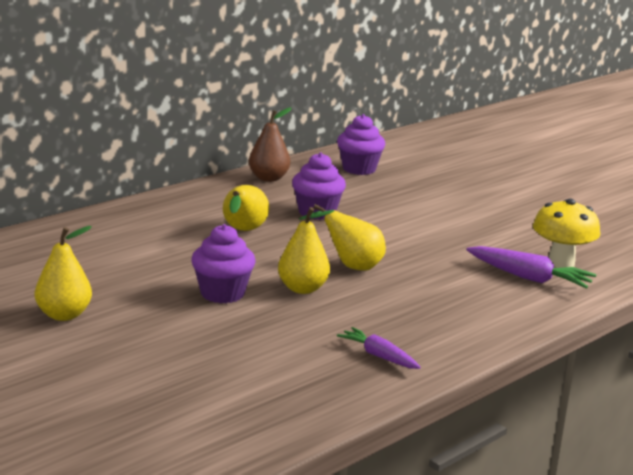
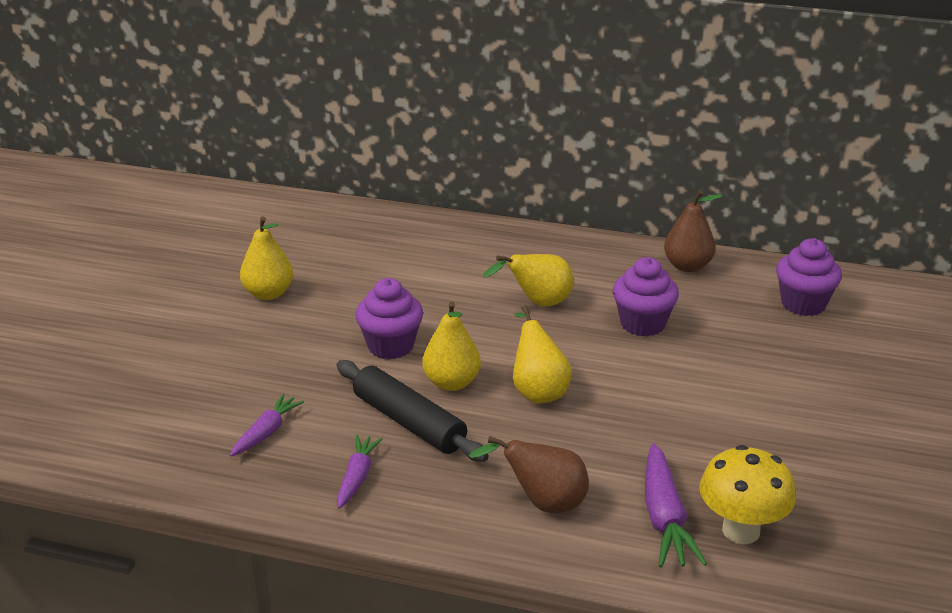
camera: 60 degrees right, 10 degrees up
(276, 373) = (266, 432): none -> purple carrot
(333, 318) = (409, 422): none -> black rolling pin
(478, 305) = (543, 503): none -> brown pear

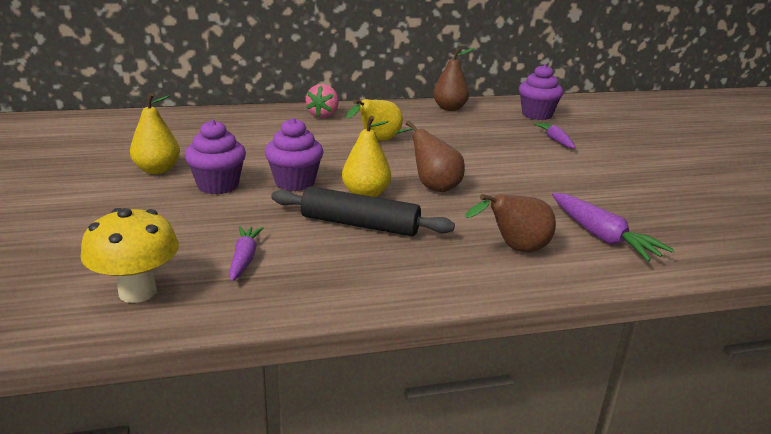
camera: 30 degrees left, 5 degrees down
(357, 477) = (356, 270): purple carrot -> purple carrot (555, 140)
(510, 245) = (323, 115): none -> pink strawberry
(537, 390) = (432, 186): yellow pear -> brown pear
(642, 324) = (457, 139): purple cupcake -> purple cupcake (218, 185)
(741, 530) = (654, 231): yellow mushroom -> yellow mushroom (137, 292)

